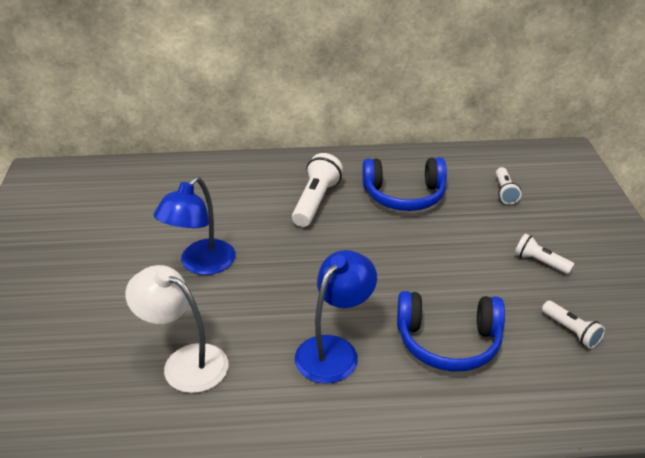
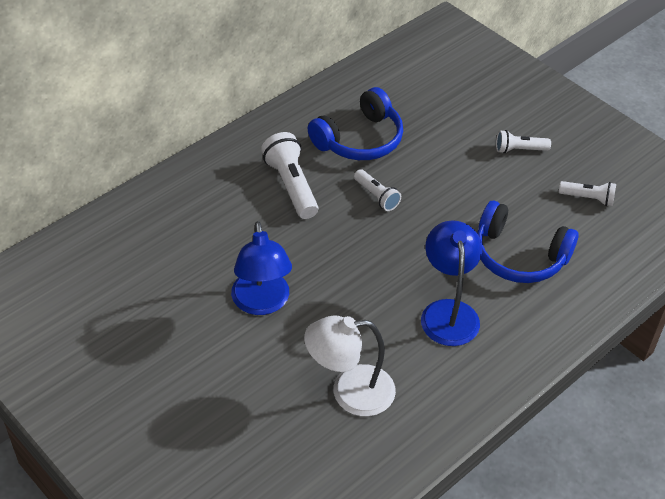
camera: 40 degrees left, 10 degrees up
(448, 342) = (519, 256): blue headphones -> blue headphones turned 60 degrees clockwise
(505, 192) = (435, 94): white flashlight -> white flashlight (376, 196)

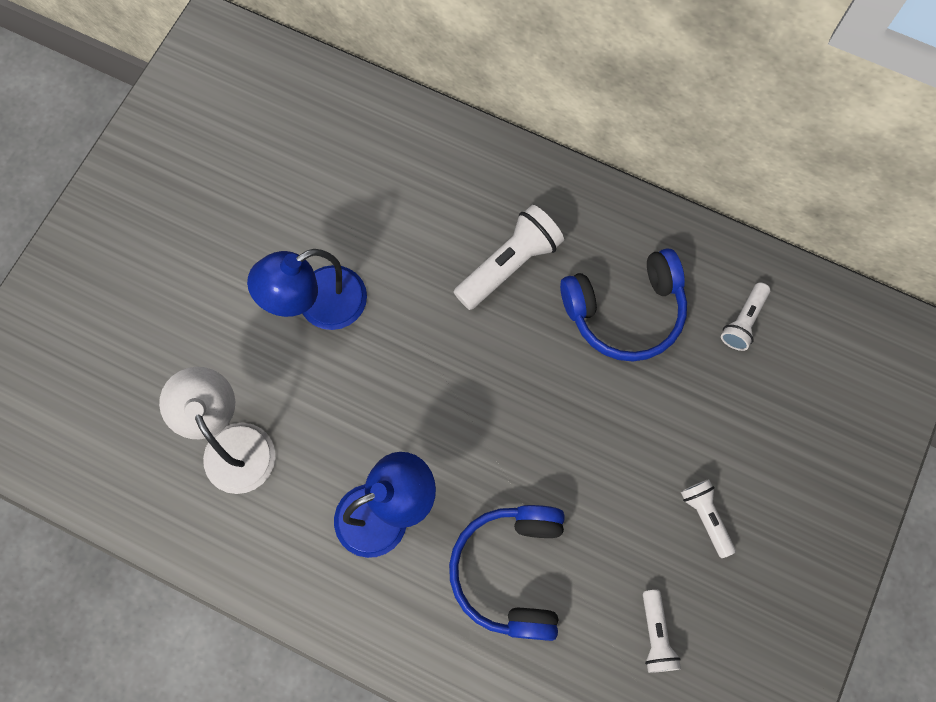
camera: 70 degrees right, 25 degrees up
(360, 140) = (625, 312): blue headphones -> blue headphones turned 45 degrees counterclockwise
(376, 196) = (536, 367): white flashlight -> white flashlight (743, 321)

